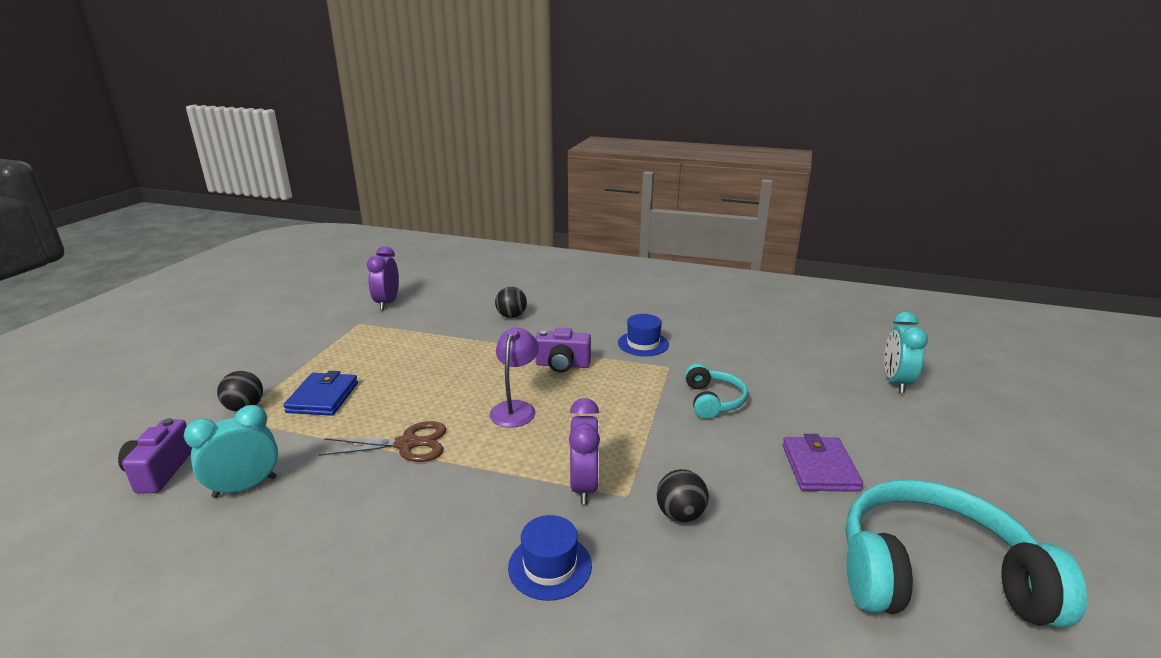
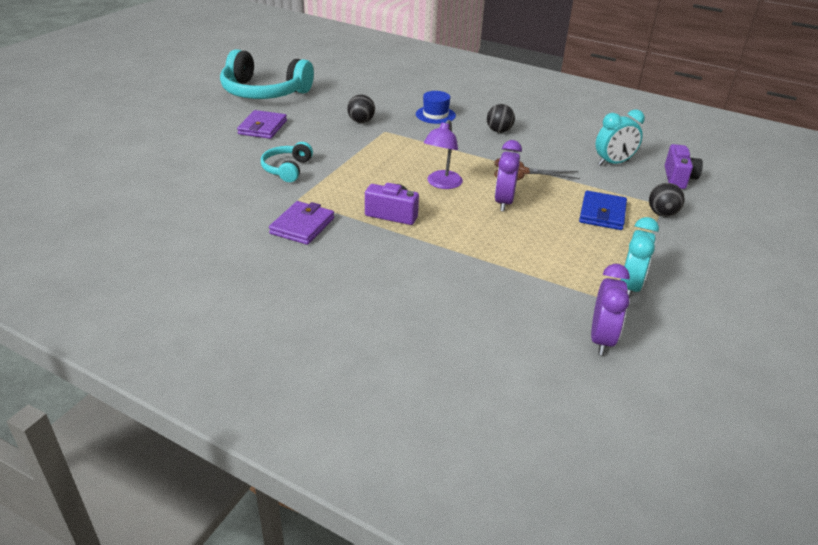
camera: 170 degrees left, 10 degrees up
(511, 316) = (431, 286): black ball -> black ball (499, 131)
(584, 486) = (407, 138): purple clock -> purple clock (503, 202)
(643, 344) = (302, 226): blue hat -> purple wallet
(895, 382) = (129, 162): turquoise clock -> turquoise clock (630, 287)

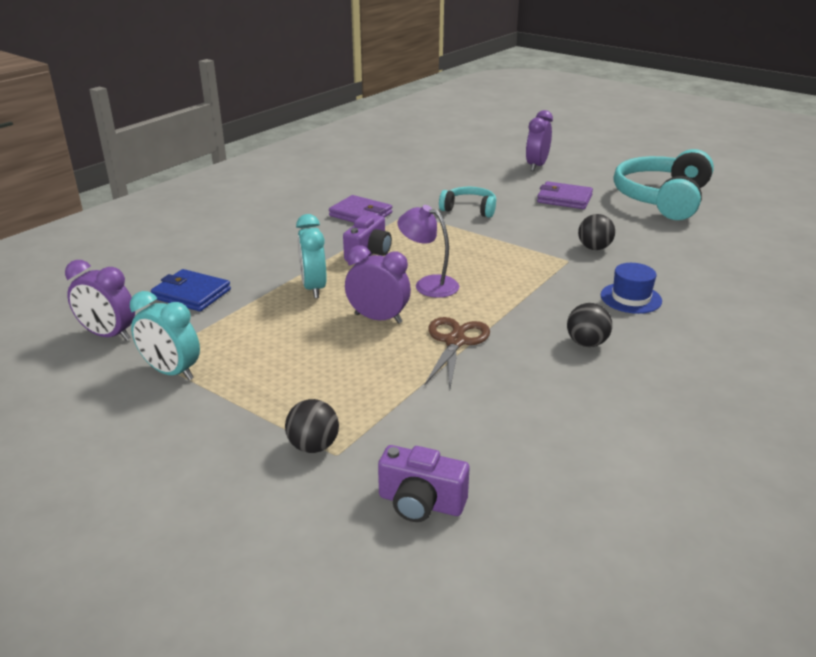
camera: 100 degrees right, 5 degrees down
(175, 136) = (536, 166): none -> purple clock
(602, 213) = (330, 388): blue wallet -> blue wallet (191, 294)
(613, 163) = (481, 437): turquoise clock -> turquoise clock (313, 288)

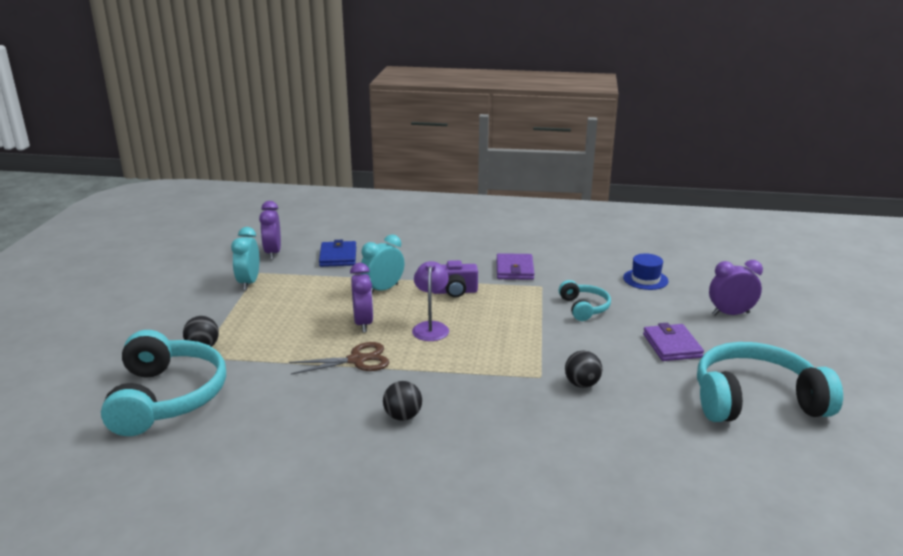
camera: 60 degrees right, 5 degrees down
(421, 503) = (167, 397): purple camera -> turquoise headphones
(631, 298) = (502, 423): blue hat -> blue hat (645, 279)

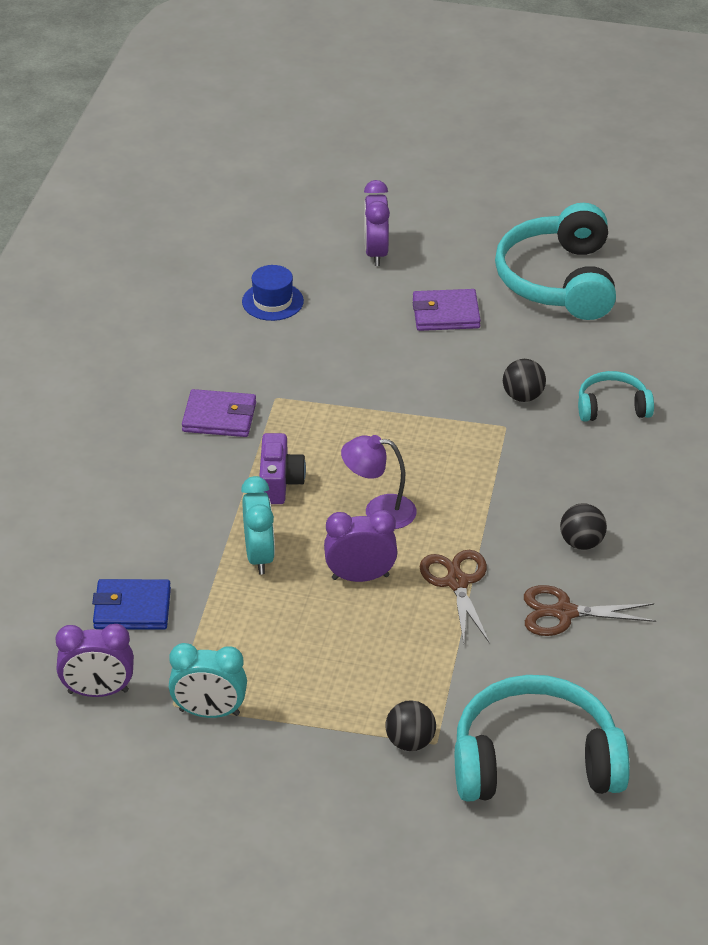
camera: 85 degrees left, 15 degrees up
(320, 409) = (564, 613): none -> brown scissors
(383, 289) = (259, 556): turquoise clock -> turquoise clock turned 150 degrees counterclockwise
(584, 308) = (344, 368): turquoise headphones -> turquoise headphones (612, 407)

